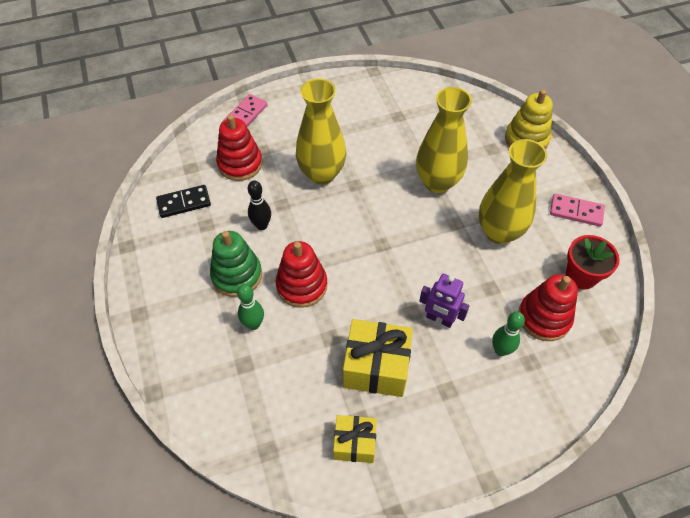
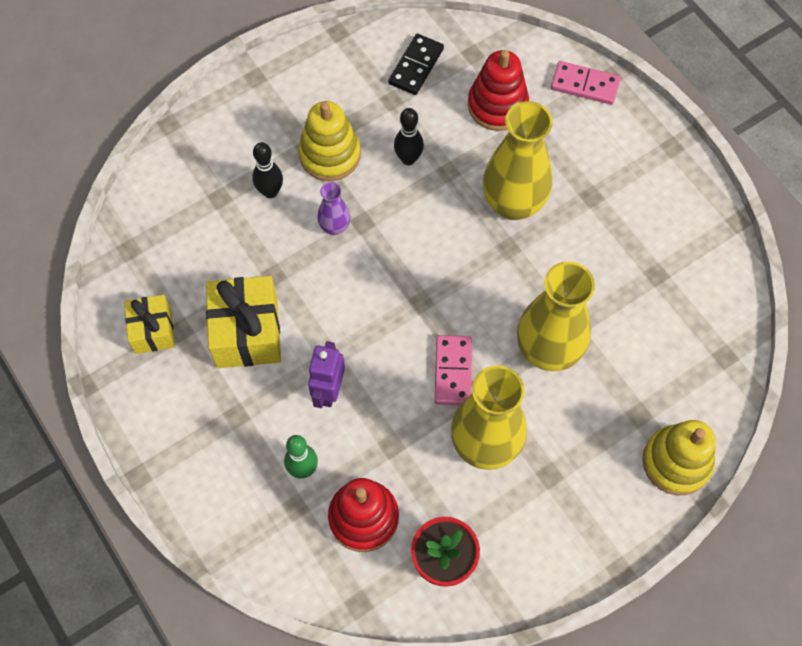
camera: 75 degrees right, 10 degrees up
(184, 203) = (416, 66): black domino -> black domino turned 60 degrees clockwise
(237, 275) = (330, 155): green stacking toy -> yellow stacking toy
(253, 324) = (270, 192): green bowling pin -> black bowling pin
(302, 285) = (335, 227): red stacking toy -> purple vase
(576, 211) = (556, 547): pink domino -> pink domino (453, 371)

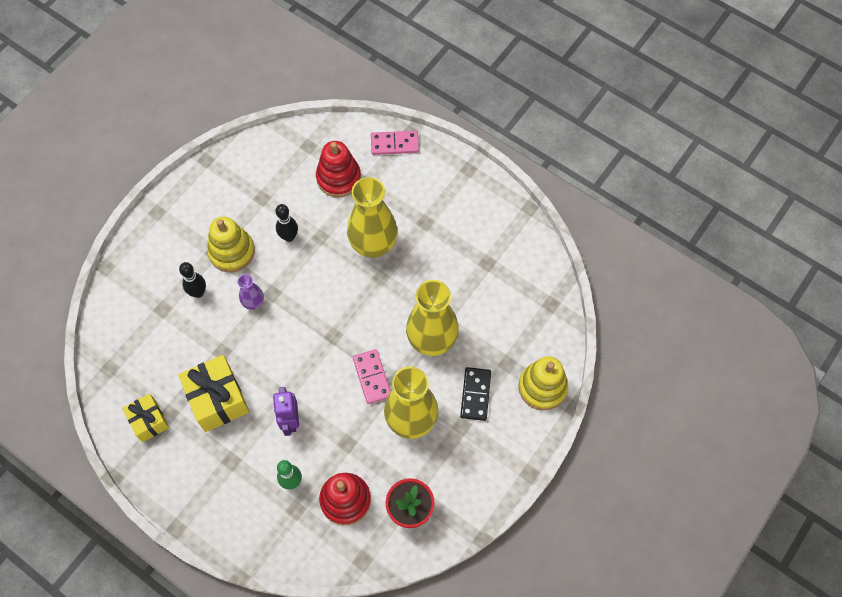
camera: 20 degrees left, 0 degrees up
(416, 66) = (271, 167): black domino -> black domino (475, 394)

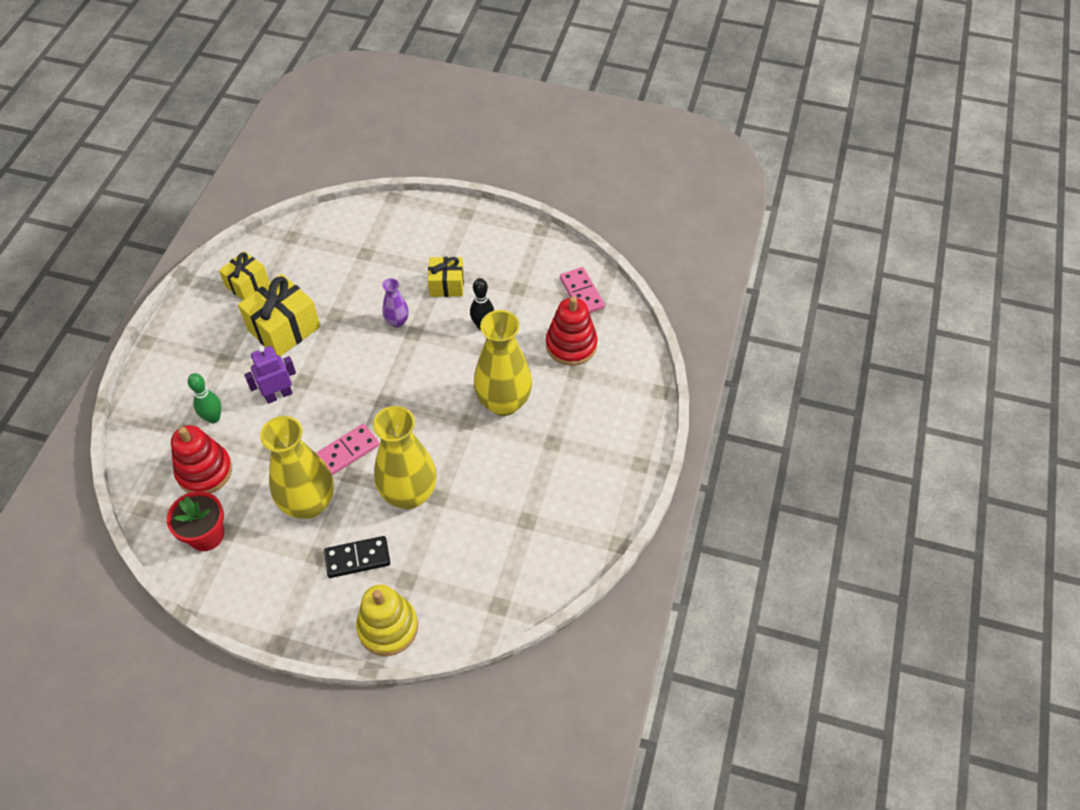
camera: 70 degrees right, 10 degrees down
(198, 292) = (392, 274): black bowling pin -> none
(232, 252) = (447, 285): yellow stacking toy -> yellow gift
(394, 144) = (638, 382): pink domino -> pink domino (582, 293)

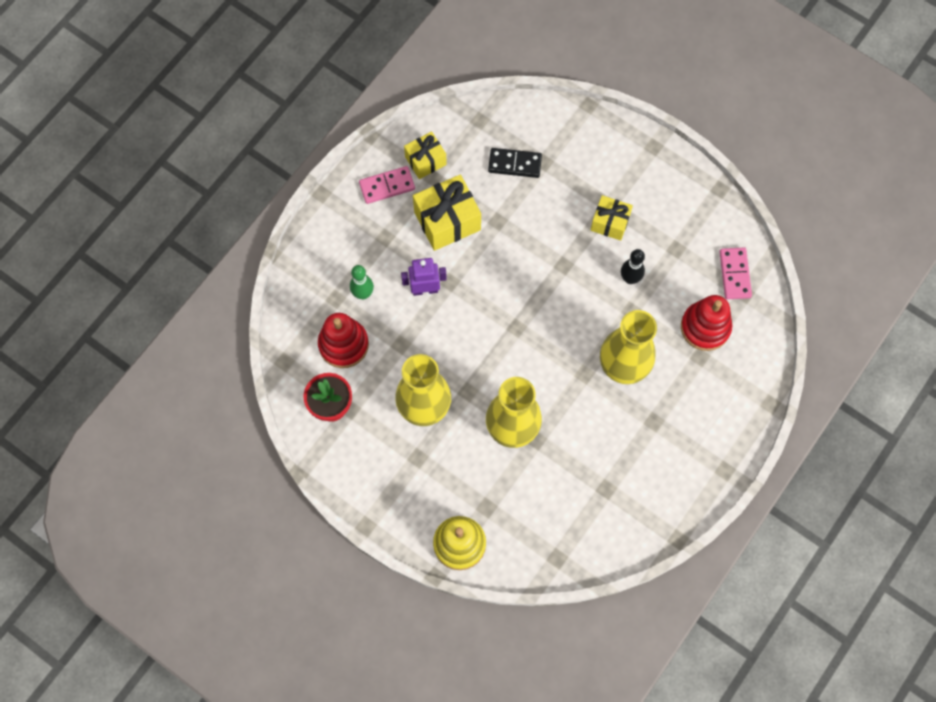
camera: 20 degrees right, 15 degrees up
(347, 451) = (471, 367): pink domino -> pink domino (387, 186)
(357, 558) = (451, 472): black domino -> black domino (515, 164)
(397, 321) = (552, 248): purple vase -> none

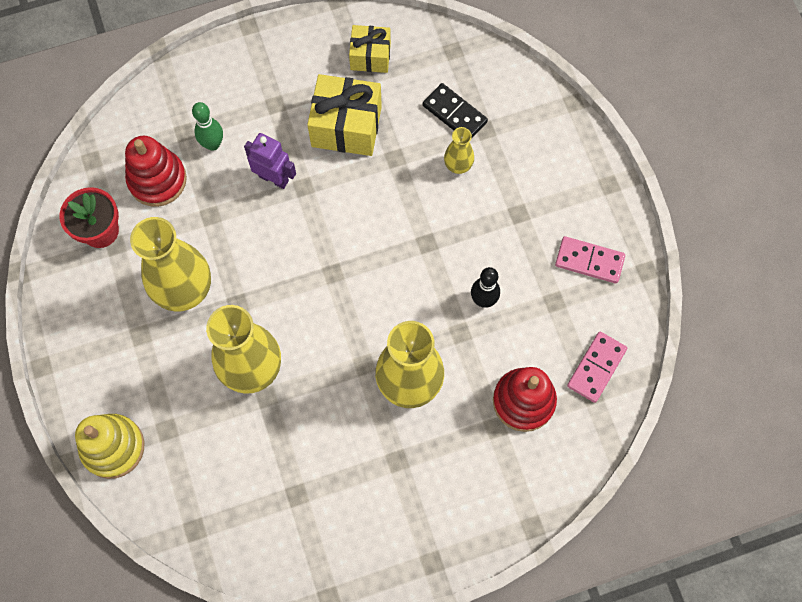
camera: 35 degrees right, 0 degrees up
(387, 186) = (315, 57): pink domino -> pink domino (589, 261)
(544, 199) = (458, 166): none -> yellow vase
(610, 223) = (506, 231): yellow gift -> none

